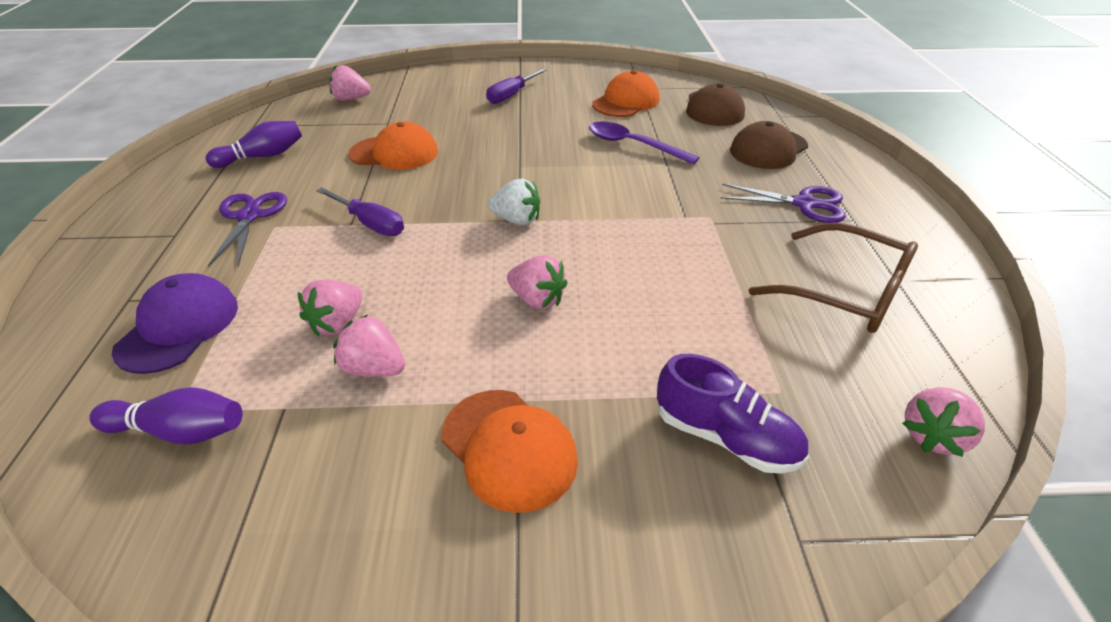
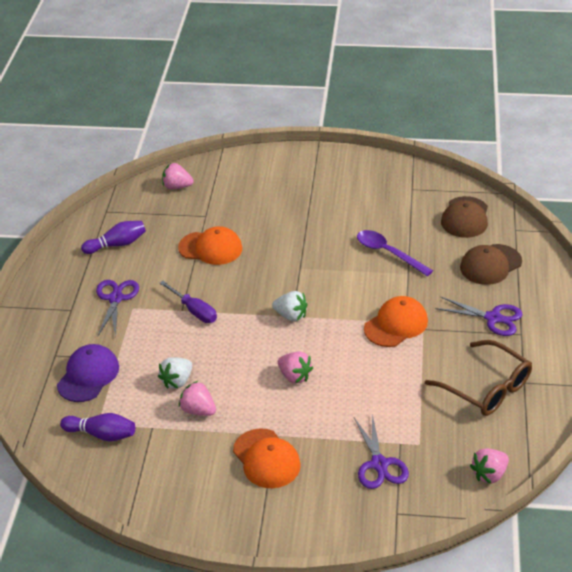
camera: 10 degrees right, 0 degrees up
(337, 323) = (177, 381): pink strawberry -> white strawberry
(511, 95) = (304, 191): purple screwdriver -> none
(626, 102) = (396, 205): orange cap -> orange cap (396, 324)
(726, 437) = (379, 464): purple shoe -> purple scissors

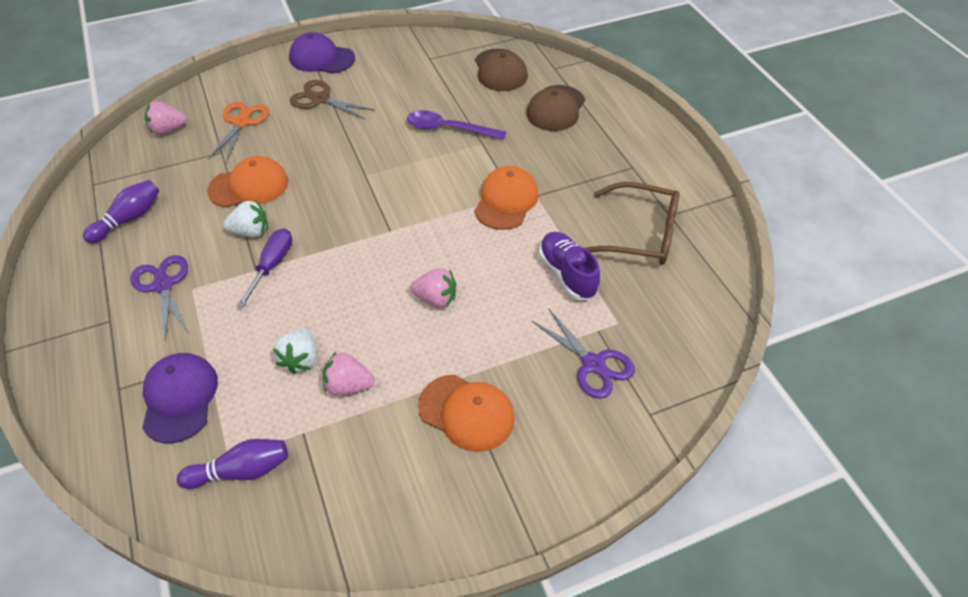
camera: 30 degrees left, 10 degrees up
(194, 311) = (272, 265): purple screwdriver -> purple screwdriver turned 90 degrees counterclockwise
(232, 197) = (241, 122): none -> orange scissors
(291, 316) = (388, 231): white strawberry -> white strawberry (251, 232)
(302, 197) = (320, 99): none -> brown scissors
(323, 163) = (321, 58): none -> purple cap
(405, 395) = (567, 274): none -> purple shoe
(489, 474) = (708, 327): pink strawberry -> none
(493, 318) = (595, 160): purple scissors -> none

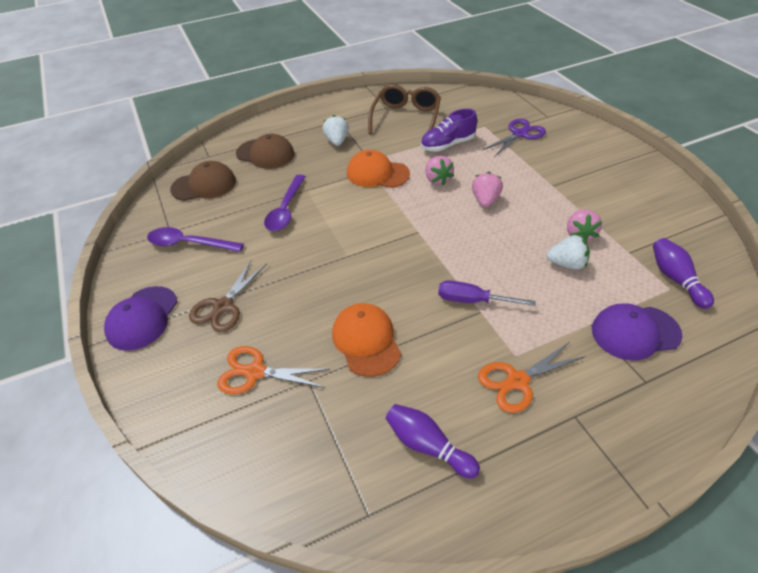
camera: 90 degrees left, 5 degrees down
(163, 285) = (517, 381): purple scissors -> orange scissors
(168, 130) = (260, 452): pink strawberry -> pink strawberry (437, 180)
(251, 232) = (432, 325): white strawberry -> white strawberry (337, 141)
(408, 71) = (189, 244): none -> purple spoon
(466, 412) = (577, 179): orange cap -> none

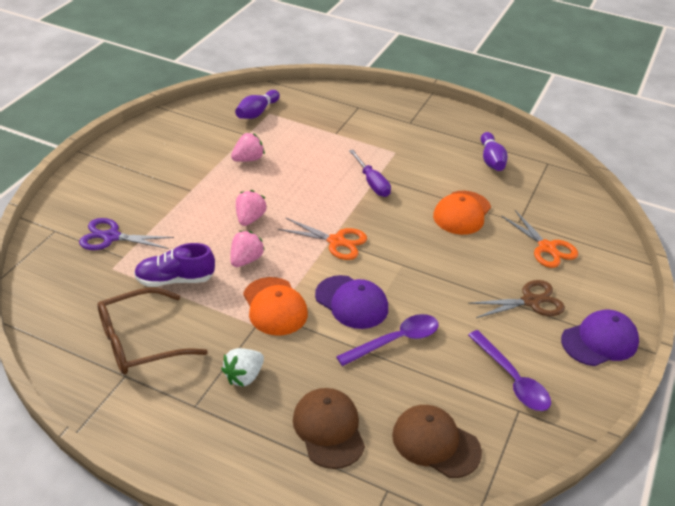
camera: 135 degrees left, 5 degrees down
(447, 145) = (175, 280): purple shoe -> purple shoe turned 150 degrees clockwise
(485, 200) = (250, 219): pink strawberry -> pink strawberry turned 135 degrees clockwise
(517, 381) = (412, 146): orange scissors -> orange scissors (336, 241)
(567, 264) = (288, 156): white strawberry -> none
(635, 332) = (324, 117): purple cap -> purple cap (351, 302)

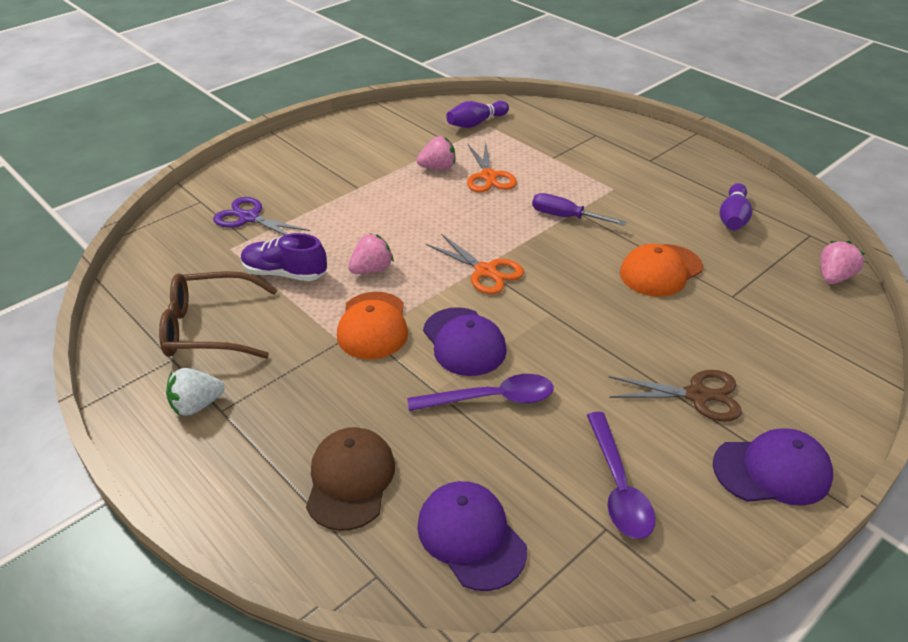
camera: 25 degrees right, 0 degrees up
(244, 376) = (292, 393): white strawberry -> white strawberry (197, 405)
(250, 219) = (402, 228): pink strawberry -> pink strawberry (834, 277)
(372, 183) = (565, 217): purple screwdriver -> purple screwdriver turned 120 degrees clockwise
(435, 443) = (471, 537): brown cap -> purple cap
(546, 248) = (755, 335): orange scissors -> orange scissors (489, 176)

